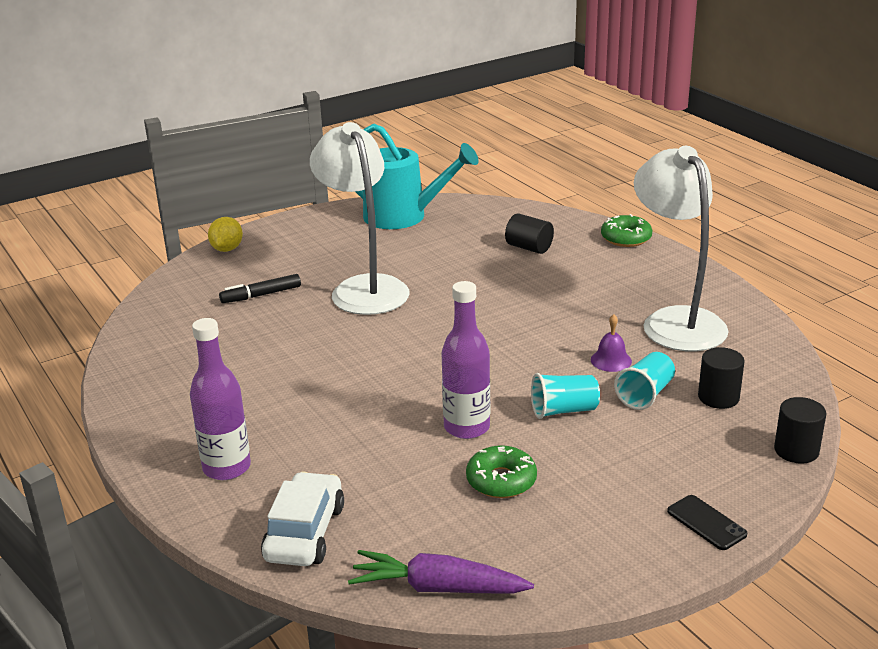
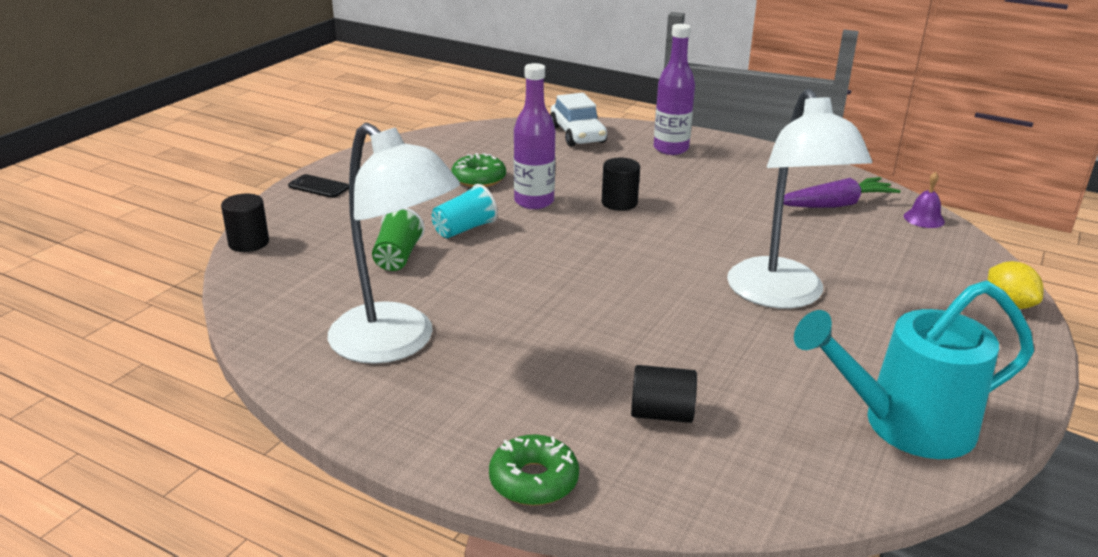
camera: 150 degrees right, 0 degrees up
(261, 295) = (867, 261): black marker -> none
(364, 288) = (781, 295): white lamp -> white lamp turned 45 degrees clockwise
(437, 588) = (475, 131): purple carrot -> purple carrot (836, 204)
(611, 360) = (447, 280): purple bell -> purple bell (924, 219)
(645, 394) = (397, 257): turquoise cup -> green cup
(718, 397) = (326, 270): black cylinder -> black cylinder (619, 203)

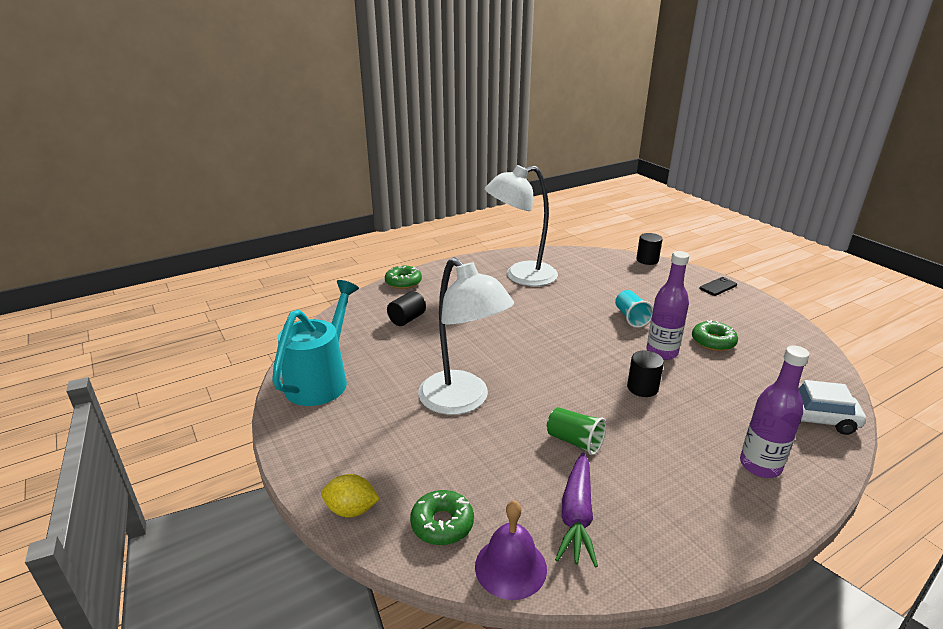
camera: 120 degrees right, 0 degrees up
(397, 257) = (606, 292): green cup -> green cup (574, 441)
(781, 295) = (462, 401): white lamp -> white lamp turned 150 degrees counterclockwise
(924, 219) = (510, 567): purple bell -> purple bell, size x1.58
(940, 256) = (442, 524): none -> green donut

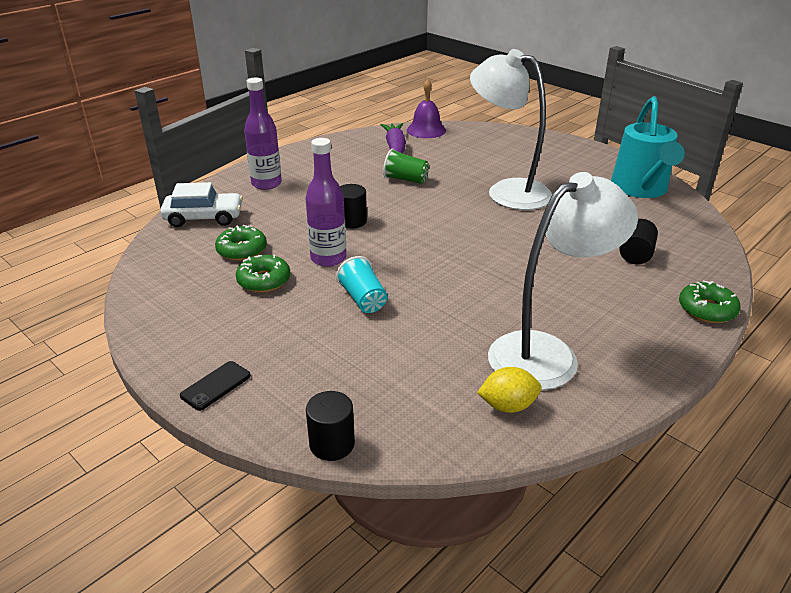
camera: 165 degrees right, 5 degrees up
(351, 510) = (529, 136): yellow lemon -> yellow lemon (508, 406)
(442, 524) = (473, 137): green donut -> green donut (242, 250)

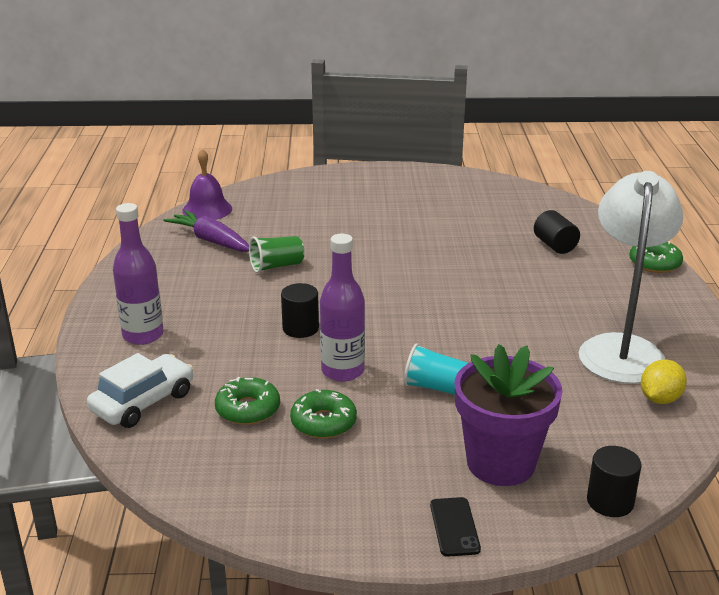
camera: 45 degrees left, 5 degrees down
(313, 369) = (500, 463): none -> purple flower pot
(507, 191) = (382, 237): white lamp -> none
(641, 189) = (475, 190): turquoise watering can -> none

